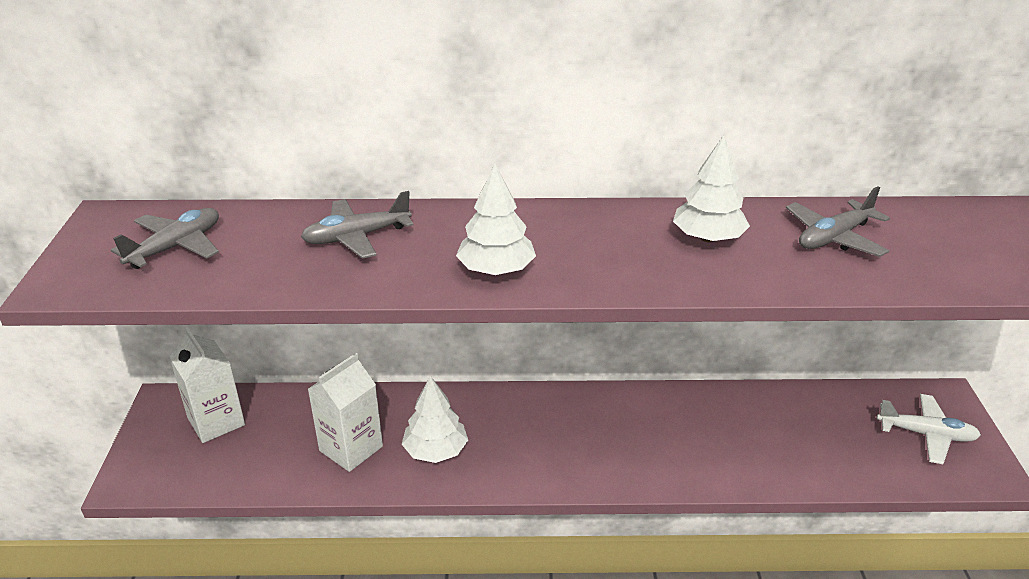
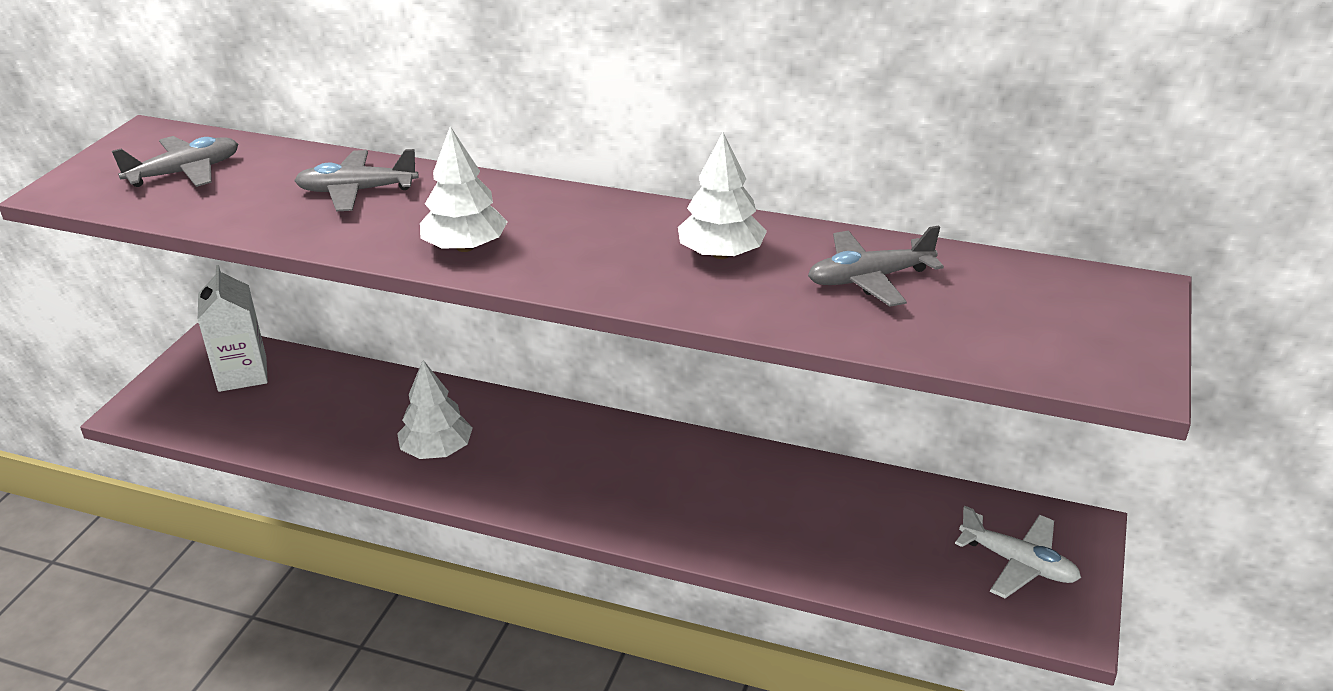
camera: 20 degrees right, 0 degrees up
(351, 448) = (354, 429): white carton -> none

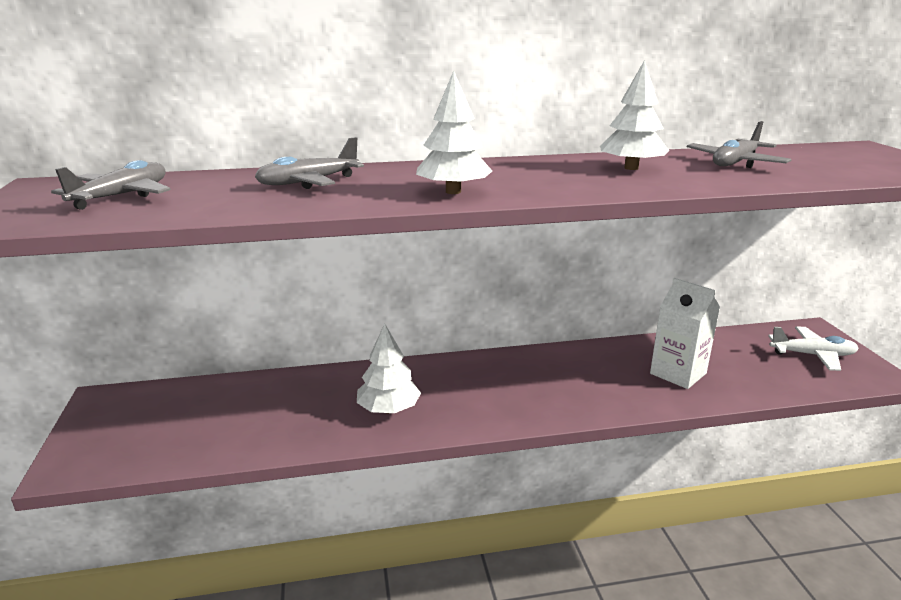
camera: 30 degrees left, 10 degrees down
(242, 374) = (159, 409): white carton -> white carton (678, 373)

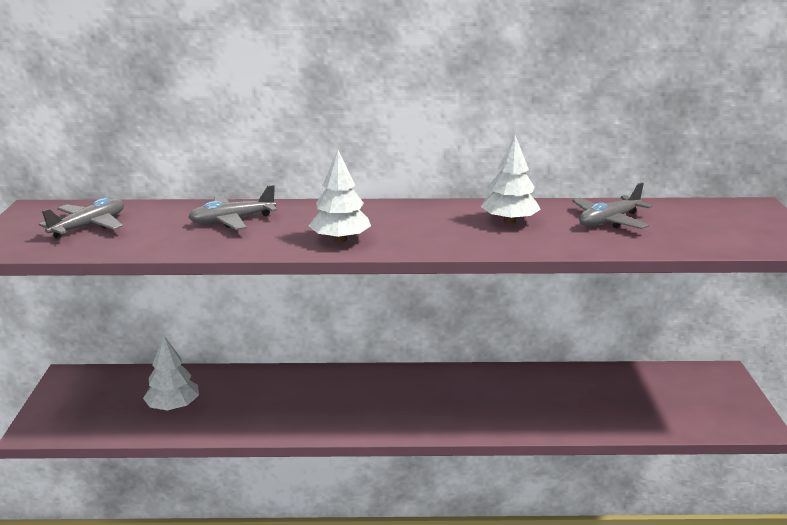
camera: 10 degrees right, 0 degrees up
(388, 409) = (293, 409): white tree -> white tree (173, 406)
(678, 373) = (562, 403): white carton -> none
(812, 355) = (704, 398): white plane -> none

